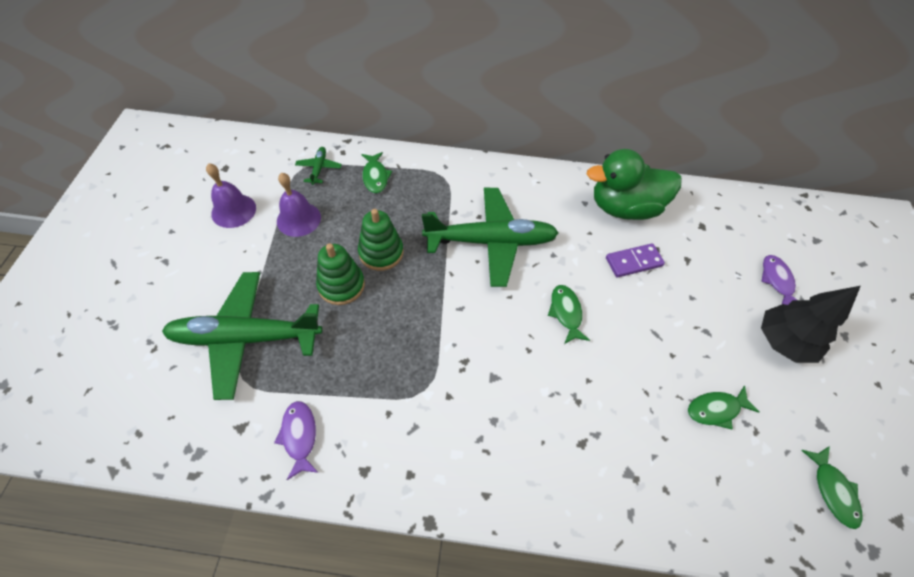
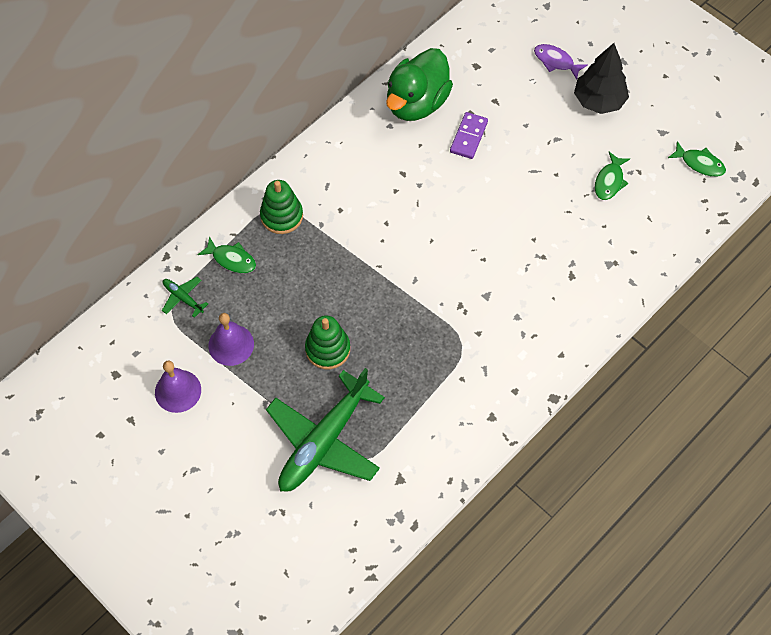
camera: 50 degrees left, 5 degrees up
(299, 436) = (436, 444): purple fish -> none
(381, 252) = (318, 303): green stacking toy -> green stacking toy (281, 216)
(490, 241) = (371, 219): green plane -> none
(565, 312) = (473, 214): green fish -> none

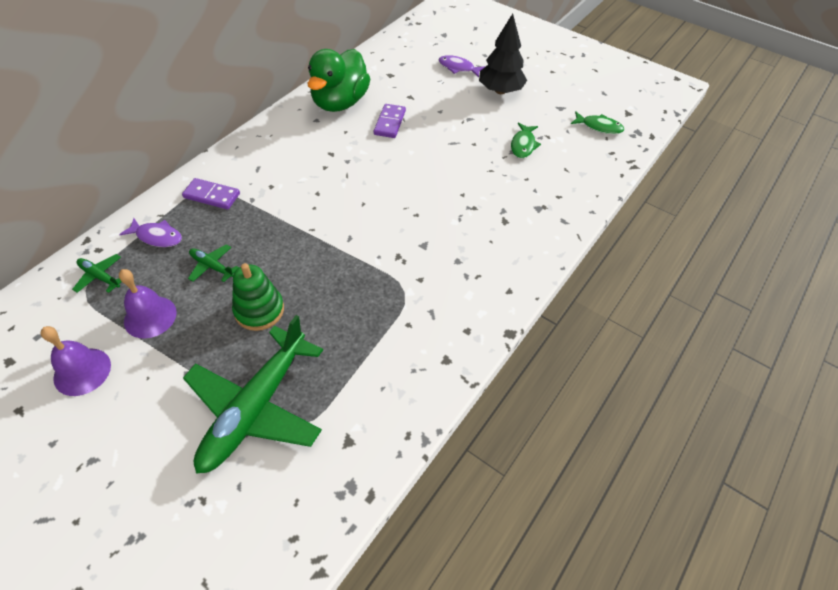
camera: 10 degrees left, 10 degrees down
(231, 259) = (157, 237): green fish -> purple fish
(281, 216) = (212, 196): green stacking toy -> purple domino
(284, 298) = (212, 266): none -> green plane

